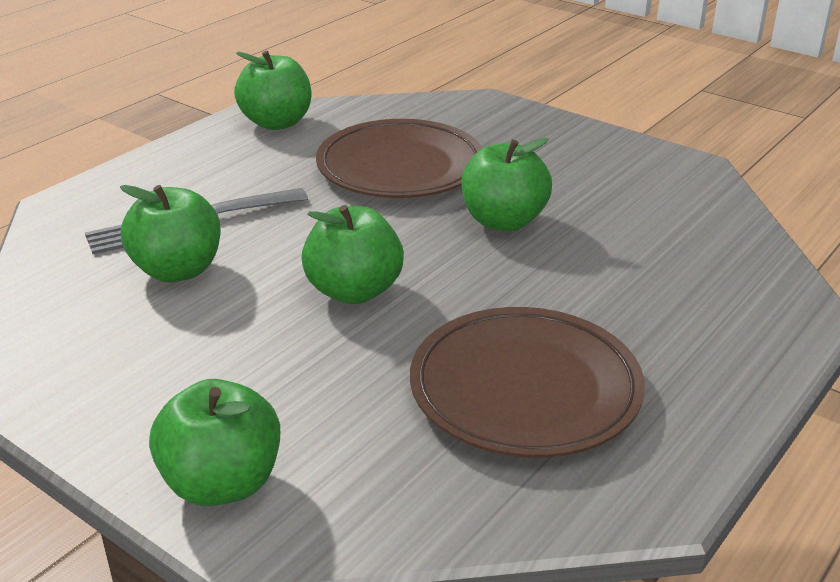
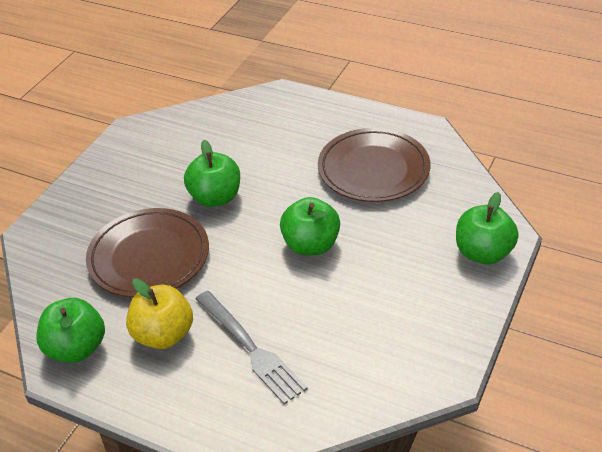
camera: 100 degrees left, 10 degrees up
(178, 270) = (313, 333): green apple -> none
(258, 169) = (163, 335): none -> yellow apple

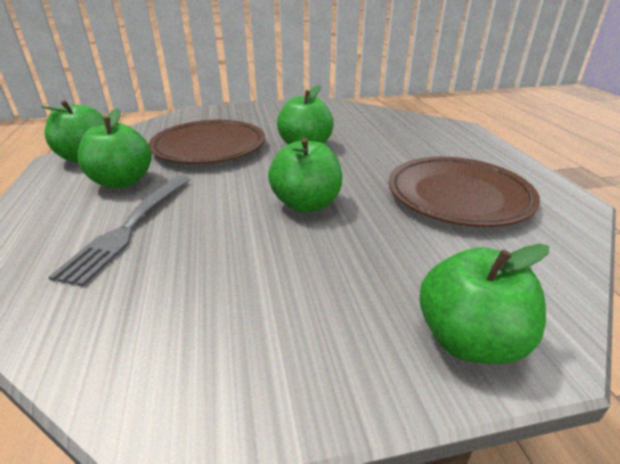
camera: 50 degrees right, 10 degrees down
(163, 335) = (122, 182): yellow apple -> green apple

